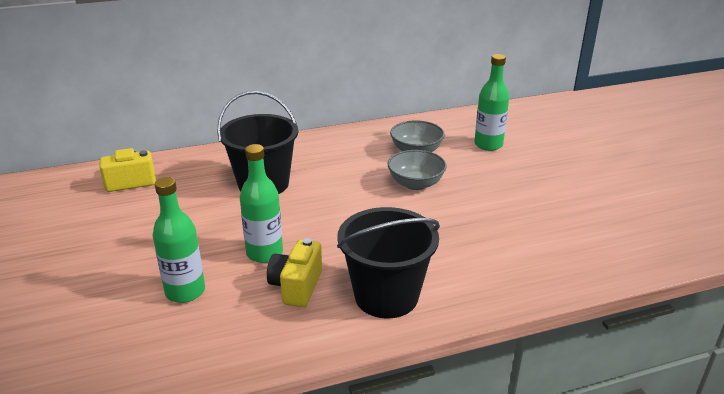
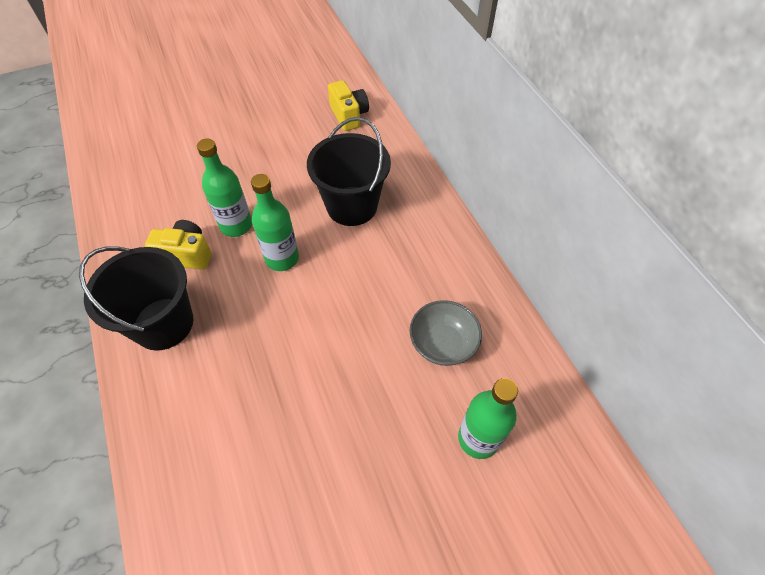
camera: 85 degrees right, 25 degrees up
(185, 291) = (190, 185): green bottle -> green bottle (282, 258)
(415, 184) = (362, 344): grey bowl -> none

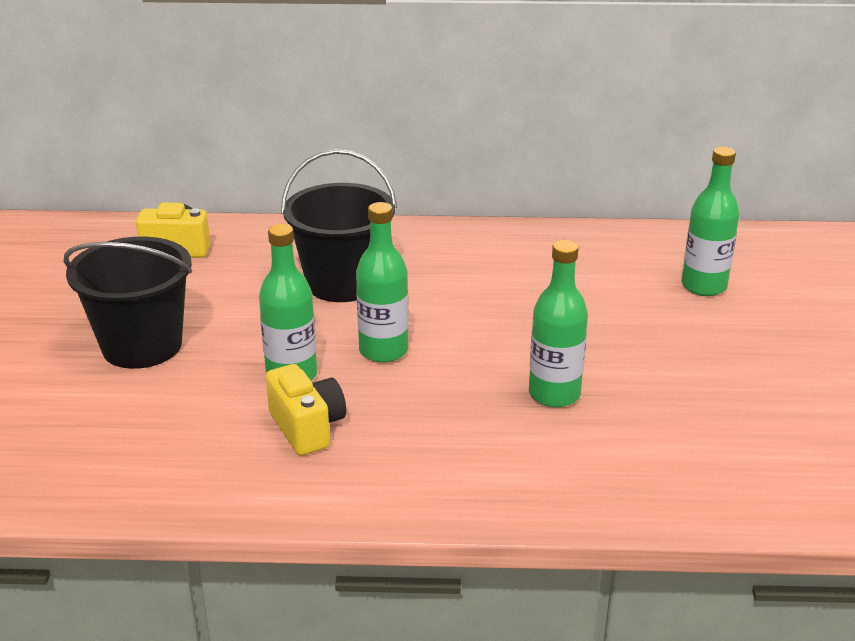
camera: 65 degrees left, 25 degrees down
(163, 323) = (416, 467): black bucket -> black bucket (142, 346)
(186, 255) = (307, 428): yellow camera -> yellow camera turned 120 degrees clockwise
(270, 374) = (554, 394): none -> green bottle
(442, 344) = (585, 276): grey bowl -> none

